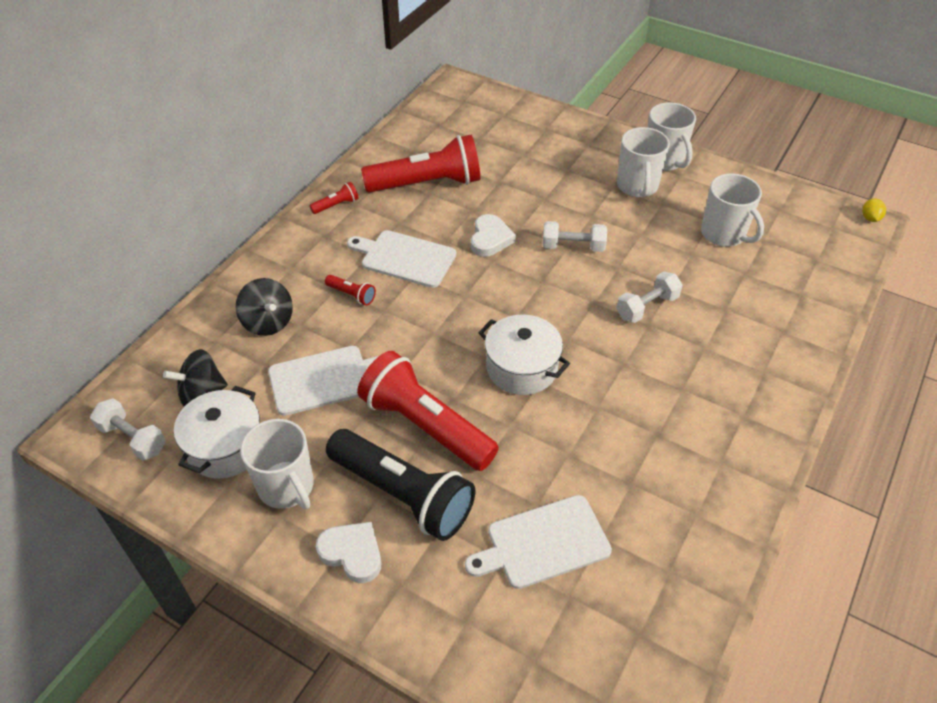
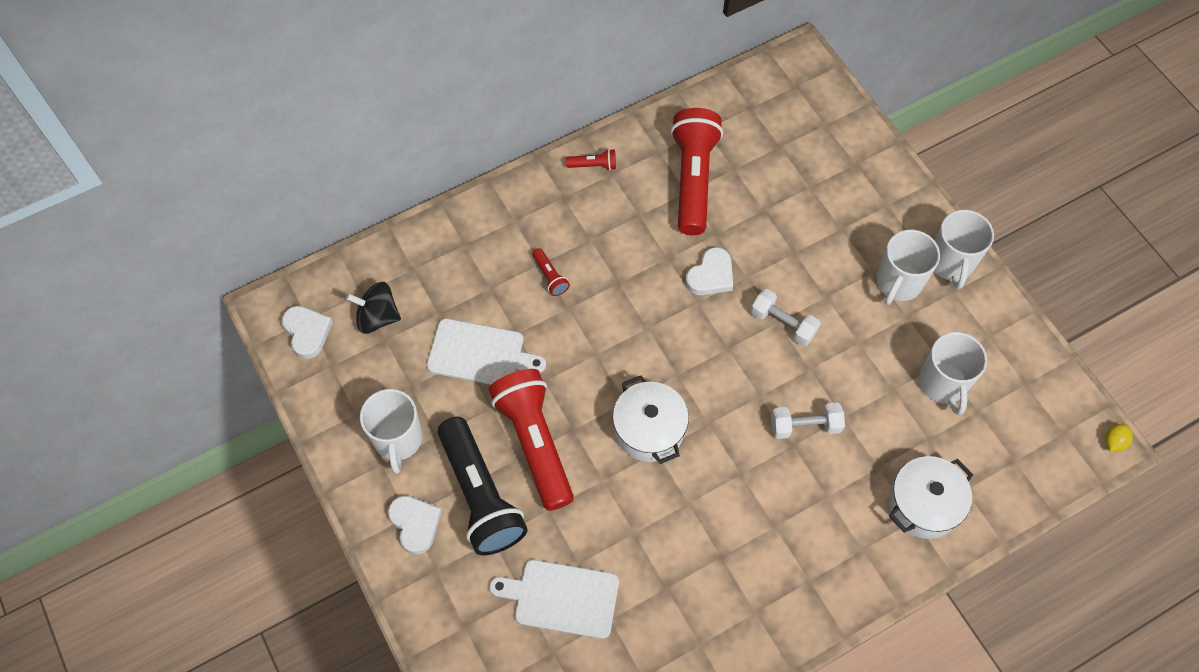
camera: 30 degrees right, 15 degrees up
(132, 438) = (307, 332): white dumbbell -> white heart
(225, 447) = (371, 378): white pot -> white pot (923, 504)
(268, 322) = (465, 270): black spinning top -> none
(405, 258) = (619, 259): white cutting board -> none
(427, 183) = (693, 179): red flashlight -> red flashlight turned 105 degrees counterclockwise

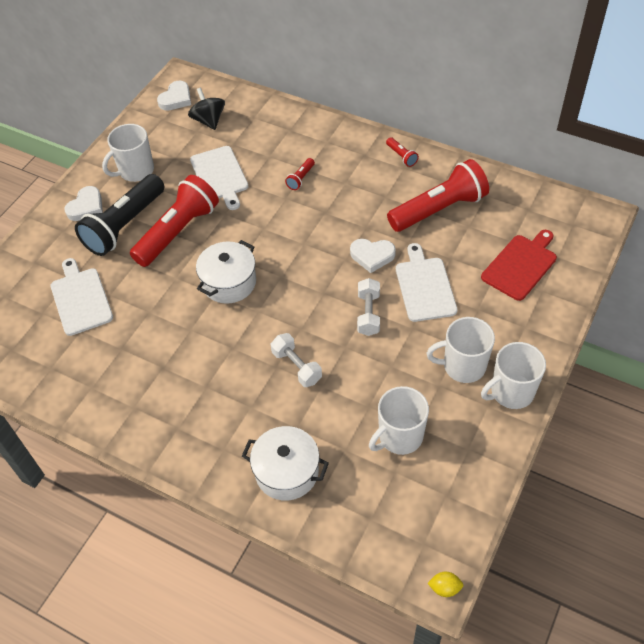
camera: 60 degrees right, 10 degrees down
(783, 254) = (424, 286): none -> white cutting board
(814, 159) = (520, 265): none -> red cutting board

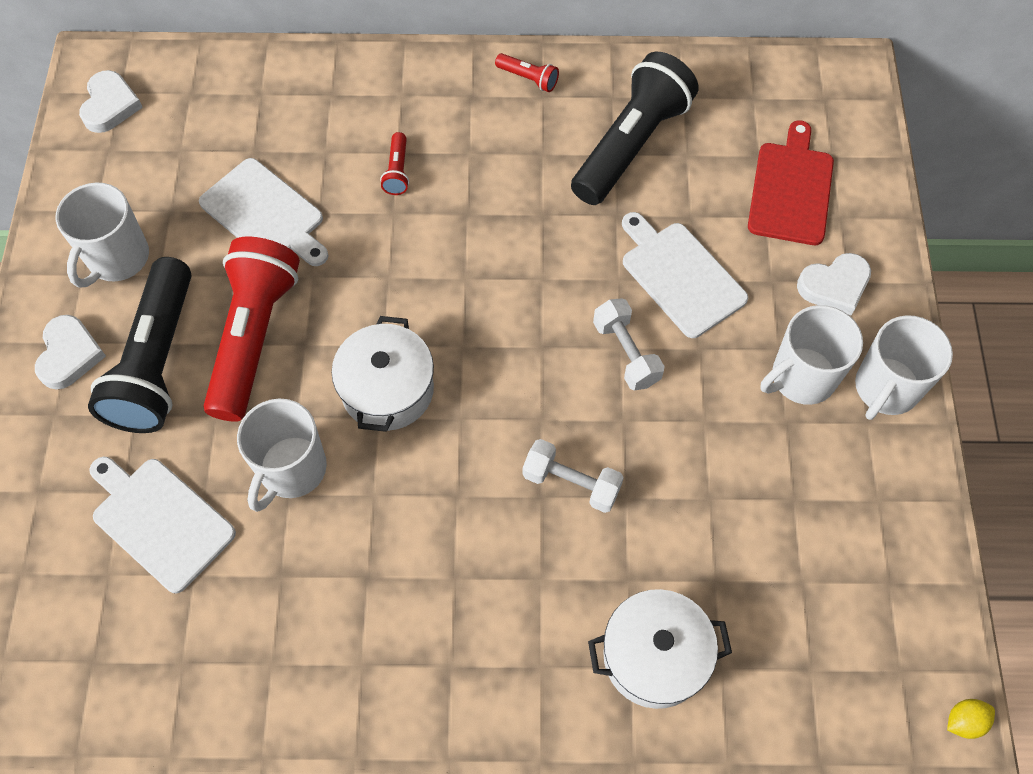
camera: 30 degrees left, 10 degrees up
(209, 120) = (189, 125): black spinning top -> none
(372, 256) = (578, 257): white heart -> white heart (834, 286)
(399, 437) = (778, 525): white mug -> white mug (291, 470)
(439, 209) = (630, 144): red flashlight -> black flashlight

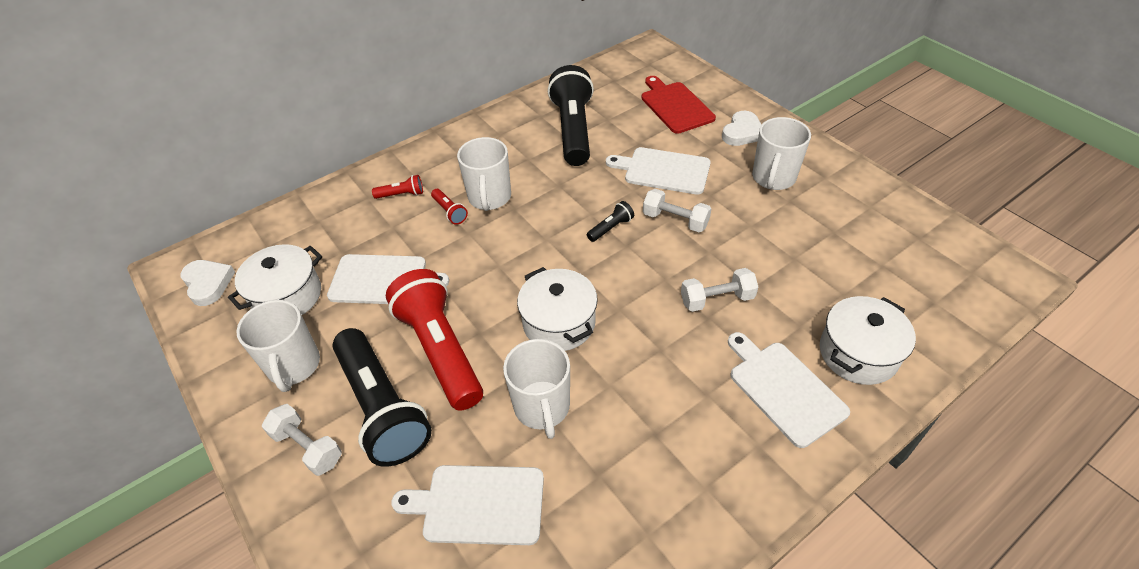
camera: 35 degrees left, 15 degrees down
(69, 355) = (308, 447): white heart -> white dumbbell
(167, 171) = (287, 296): none -> white pot
(528, 78) = (484, 131): red flashlight -> red flashlight (401, 194)
(534, 632) = (783, 389): none -> white cutting board
(546, 312) = (611, 228): none -> black flashlight
(885, 389) = (816, 159): white mug -> white mug (489, 198)
(964, 721) = (1024, 274): yellow lemon -> none

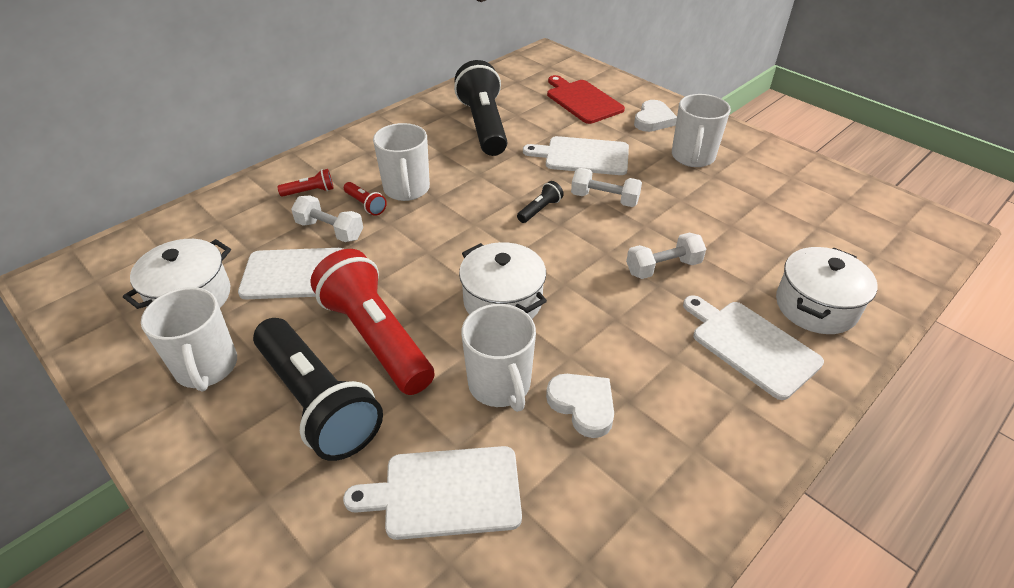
camera: 10 degrees left, 5 degrees down
(208, 284) = (94, 291): white heart -> white heart (583, 405)
(308, 447) = (233, 451): white dumbbell -> white dumbbell (330, 230)

